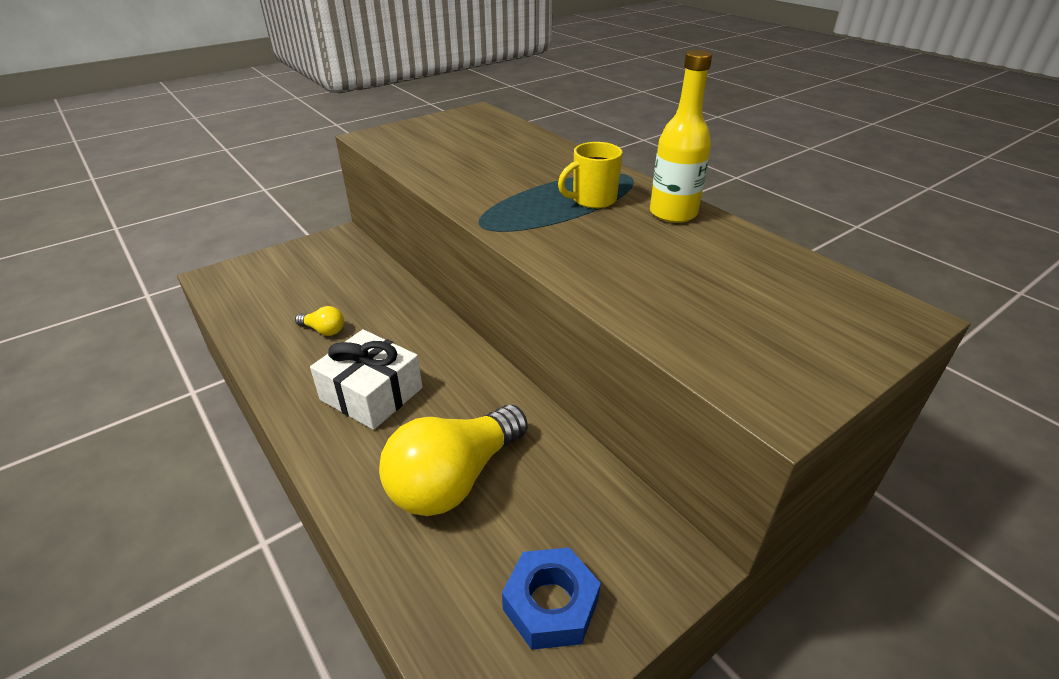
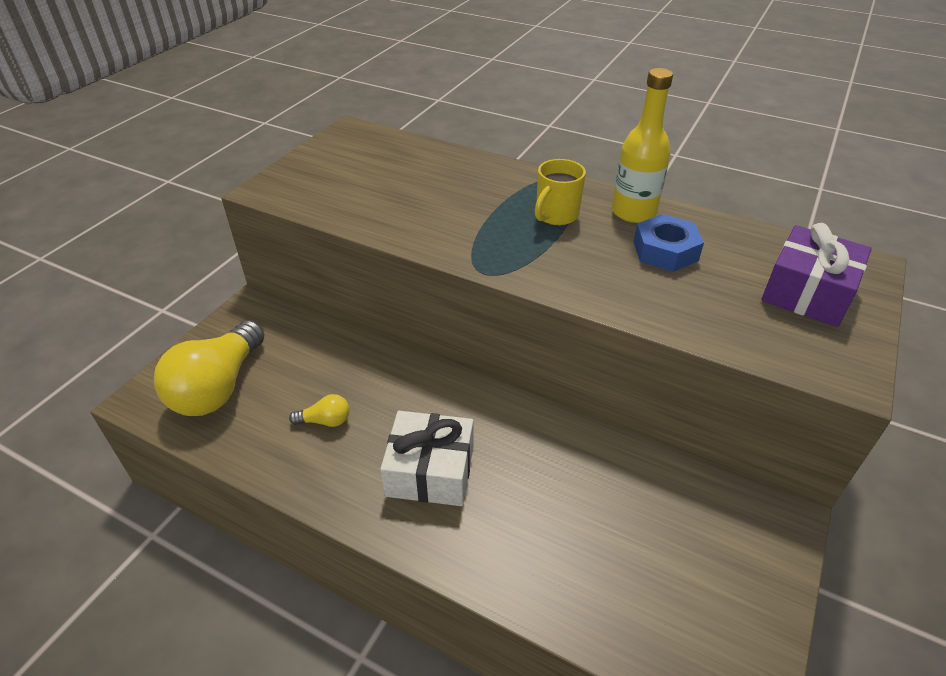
camera: 25 degrees left, 5 degrees up
(454, 479) = (569, 523): yellow light bulb -> yellow light bulb (218, 387)
(551, 604) = (722, 595): blue nut -> blue nut (665, 251)
(803, 320) = (807, 292): none -> purple gift

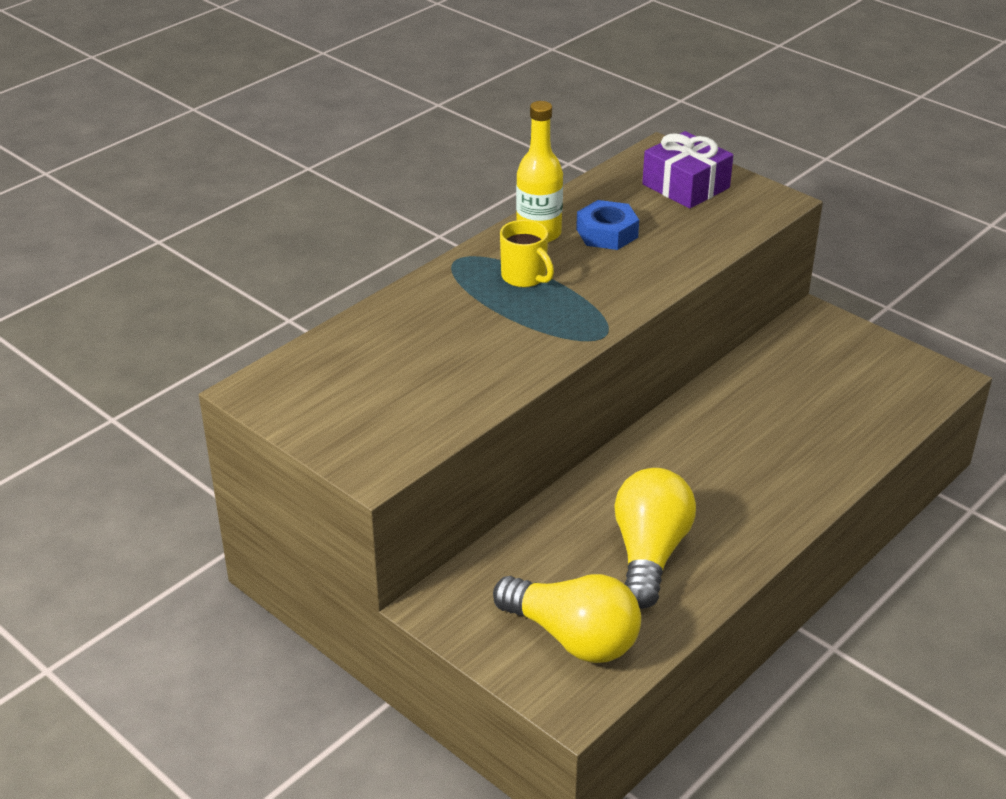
camera: 75 degrees left, 5 degrees down
(325, 421) = (649, 554): yellow light bulb -> yellow light bulb, size x2.35
(430, 471) = (730, 489): white gift -> none

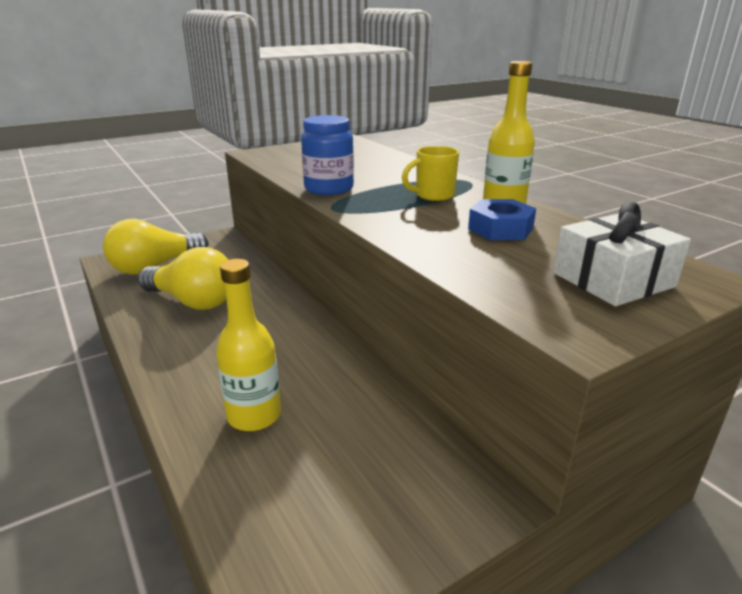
camera: 105 degrees right, 10 degrees down
(534, 353) = (329, 189): none -> blue jar
(686, 186) = (613, 280): purple gift -> white gift
(809, 438) = (254, 416): none -> yellow bottle

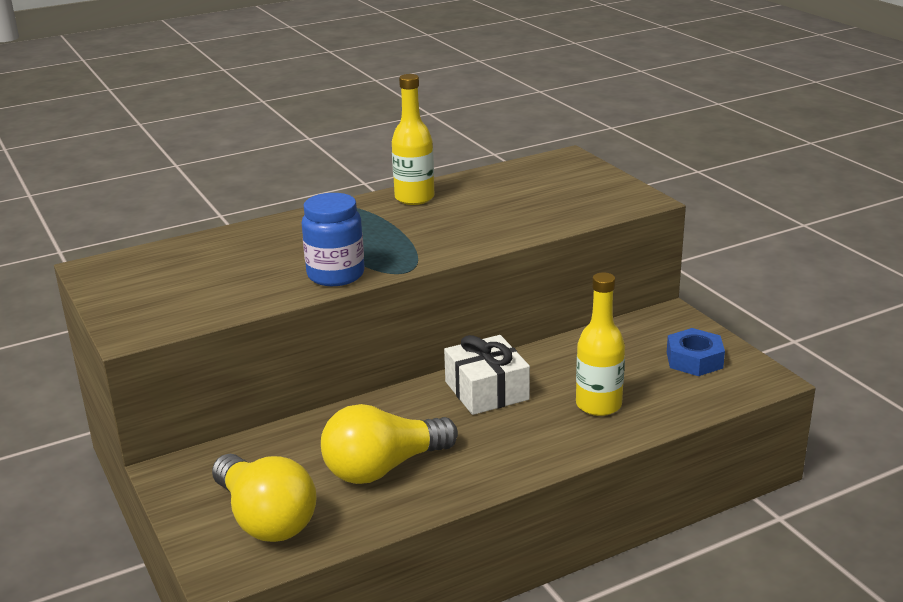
camera: 85 degrees left, 0 degrees up
(193, 301) = (383, 468): yellow light bulb -> yellow light bulb turned 150 degrees counterclockwise
(433, 195) = (376, 224): yellow mug -> none
(500, 229) = (472, 204): blue nut -> blue nut (694, 360)
(613, 280) = (568, 181): white gift -> white gift (487, 390)

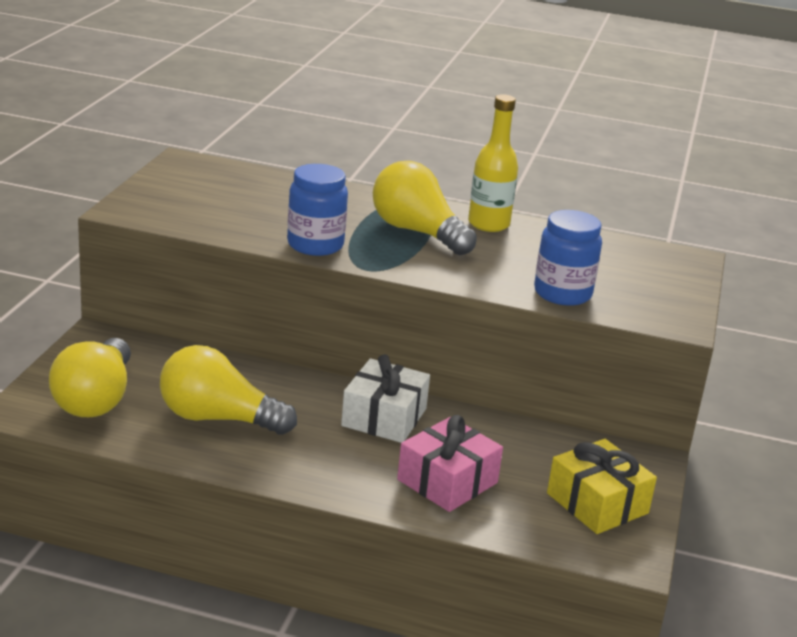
camera: 40 degrees right, 0 degrees up
(383, 228) = (417, 232): none -> yellow light bulb
(550, 218) = (562, 293): none -> blue jar
(598, 405) = (447, 481): yellow bottle -> pink gift
(694, 360) = (597, 503): blue nut -> yellow gift

